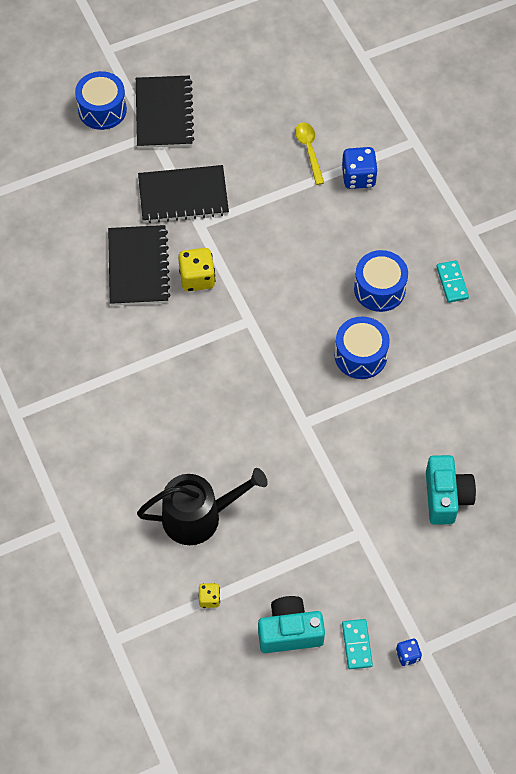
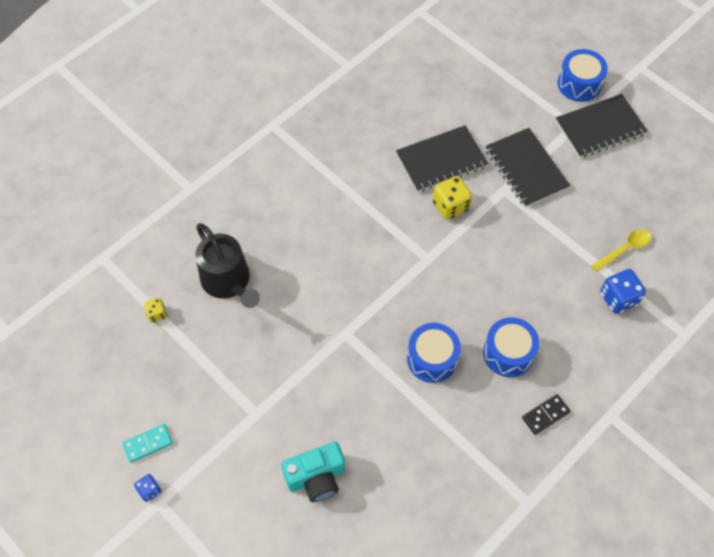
camera: 70 degrees right, 0 degrees up
(289, 632) = (145, 385): turquoise camera -> none
(452, 282) = (545, 415): turquoise domino -> black domino

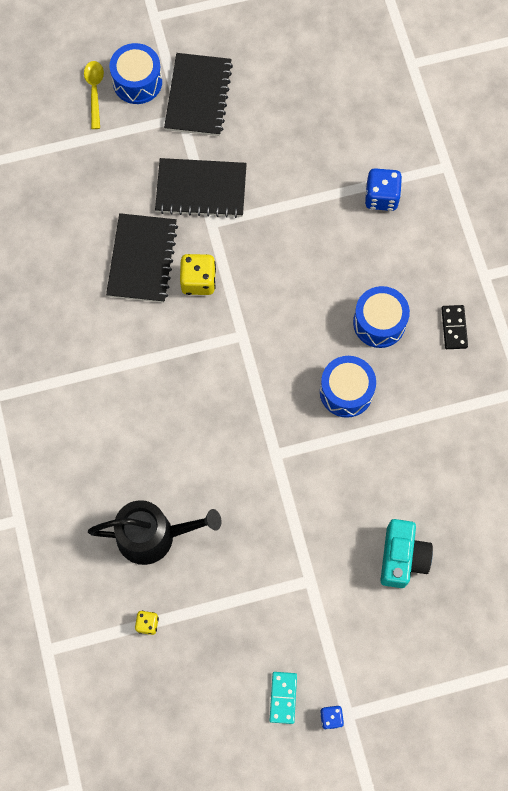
camera: 60 degrees left, 10 degrees up
(625, 249) = (337, 160): yellow spoon -> yellow spoon (94, 91)

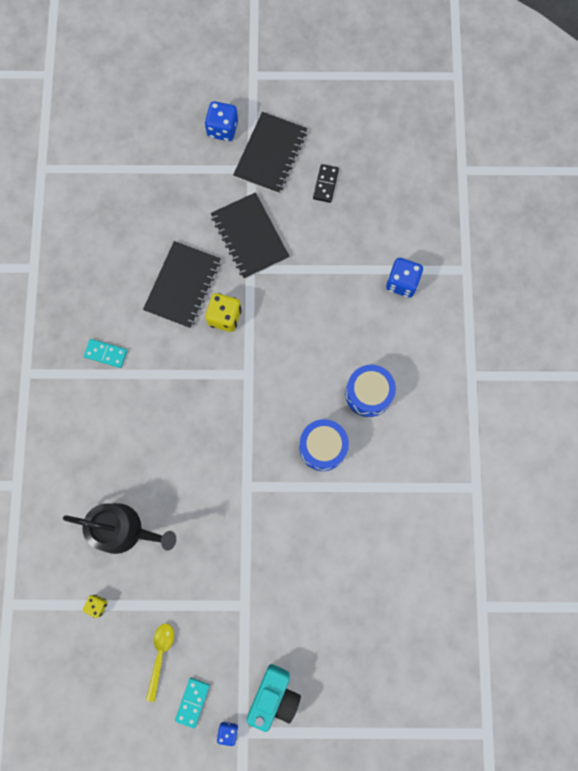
camera: 15 degrees right, 5 degrees up
(78, 353) = (106, 354): none -> turquoise domino
(94, 91) = (184, 129): yellow spoon -> yellow spoon (160, 655)
(137, 82) = (222, 129): blue drum -> blue dice
(201, 189) = (249, 237): black notebook -> black notebook turned 45 degrees clockwise
(402, 558) = (329, 607): turquoise camera -> turquoise camera (274, 696)
(454, 328) = (432, 415): black domino -> black domino (325, 184)

